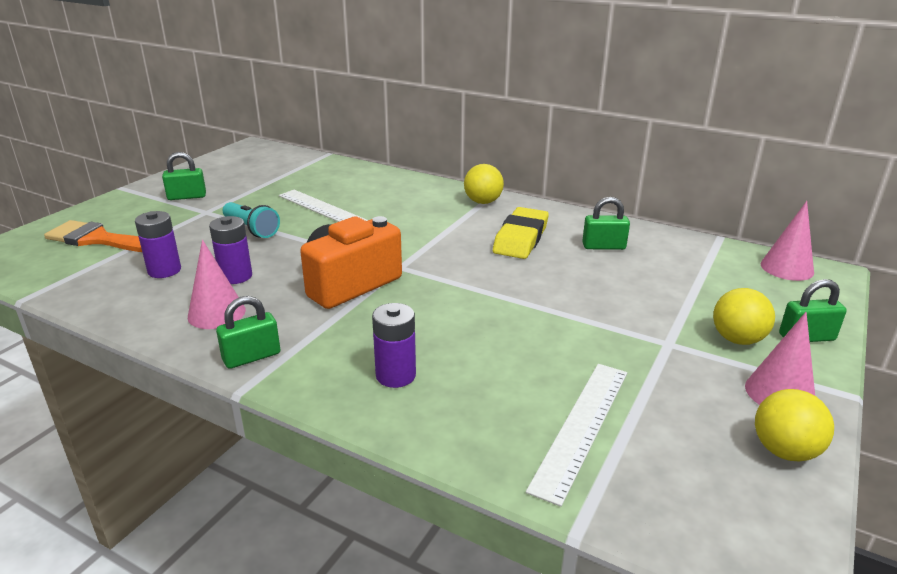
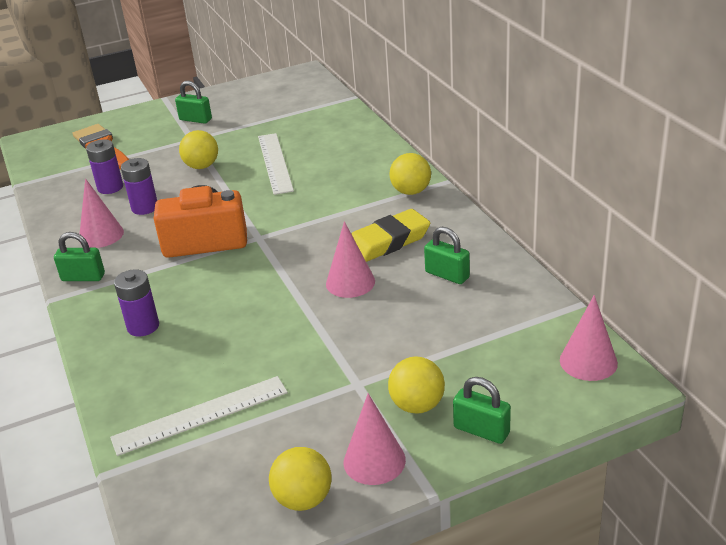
camera: 40 degrees right, 5 degrees up
(251, 229) = (202, 166): turquoise flashlight -> yellow ball
(538, 274) = (350, 282): none -> pink cone

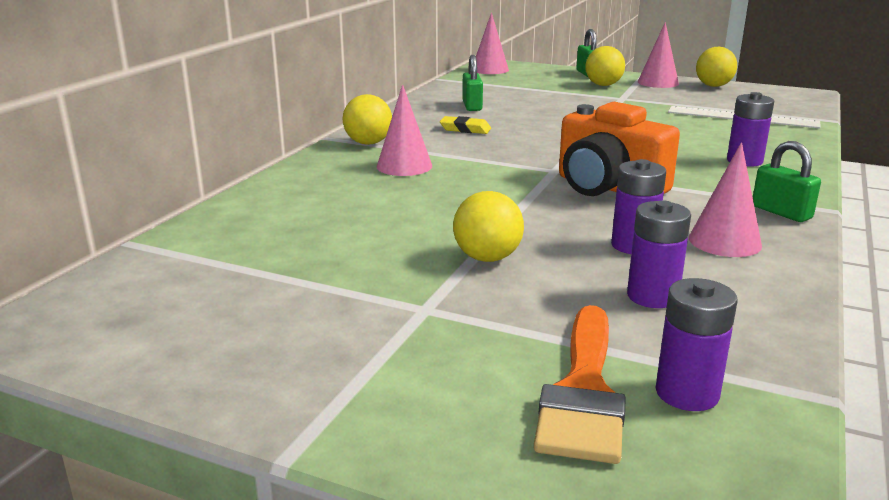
camera: 135 degrees left, 10 degrees down
(68, 162) = (687, 393): none -> purple battery
(195, 119) = (353, 344): green padlock -> none
(275, 163) = (405, 217): white ruler -> none
(350, 282) = (539, 124): pink cone -> pink cone (404, 166)
(387, 242) = (465, 129): yellow eraser -> yellow eraser, size x0.56

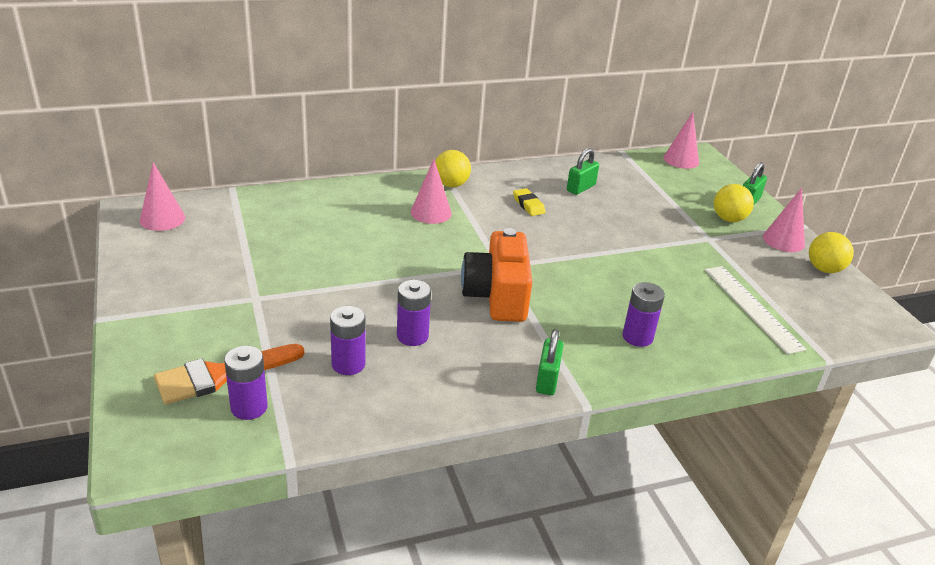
camera: 45 degrees right, 10 degrees up
(487, 258) = (334, 293): yellow ball -> none
(724, 241) = (462, 369): pink cone -> pink cone (162, 219)

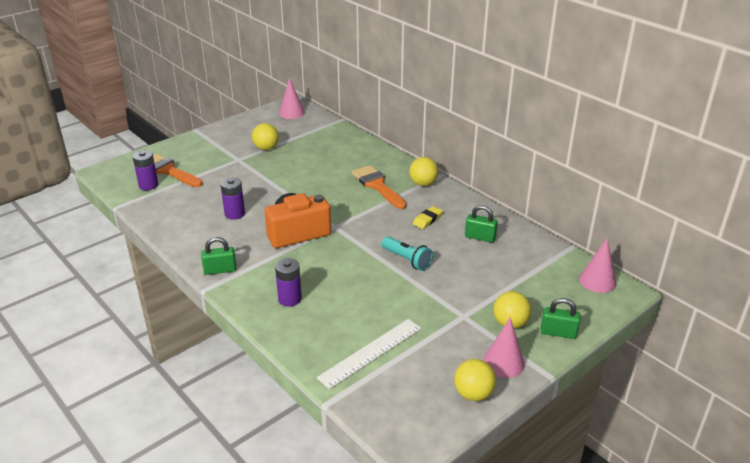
camera: 70 degrees right, 0 degrees up
(248, 266) = (266, 148): none -> yellow ball
(348, 364) = (197, 201): purple battery -> none
(431, 212) = (377, 185): pink cone -> orange brush
(599, 240) = (407, 260): none -> turquoise flashlight

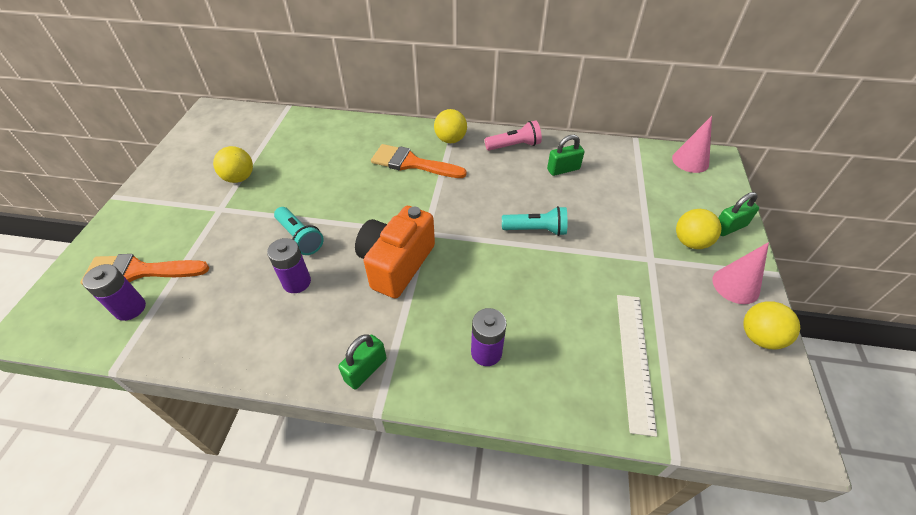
camera: 40 degrees left, 15 degrees up
(262, 193) = (300, 237): none -> turquoise flashlight
(291, 113) = (221, 122): pink cone -> none
(427, 220) = (500, 176): yellow eraser -> none
(464, 207) = (514, 146): none -> pink flashlight

